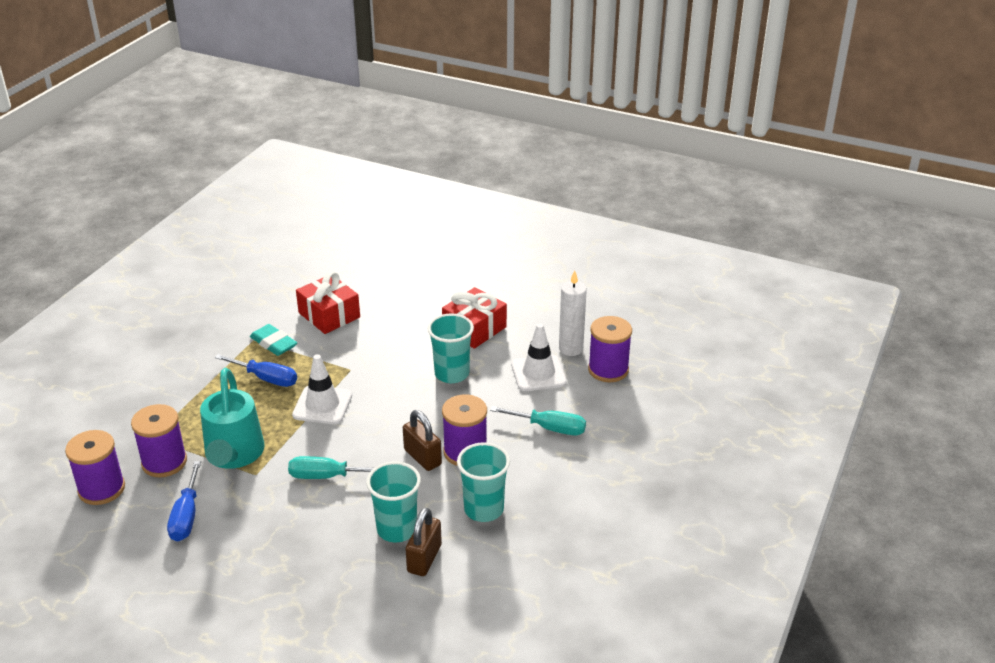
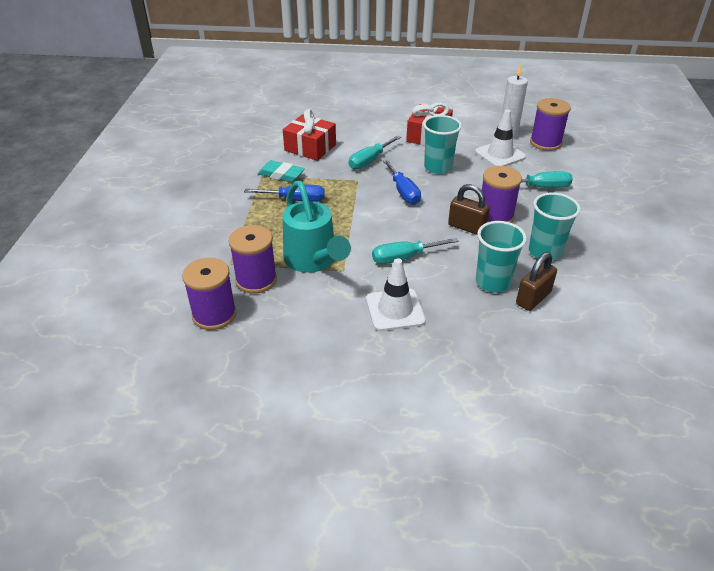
camera: 20 degrees left, 5 degrees up
(186, 516) = (309, 317): blue screwdriver -> blue screwdriver (403, 192)
(322, 405) = (357, 209): white traffic cone -> white traffic cone (395, 310)
(381, 347) = (369, 161): none -> turquoise screwdriver
(424, 559) = (533, 298): brown padlock -> brown padlock turned 45 degrees clockwise

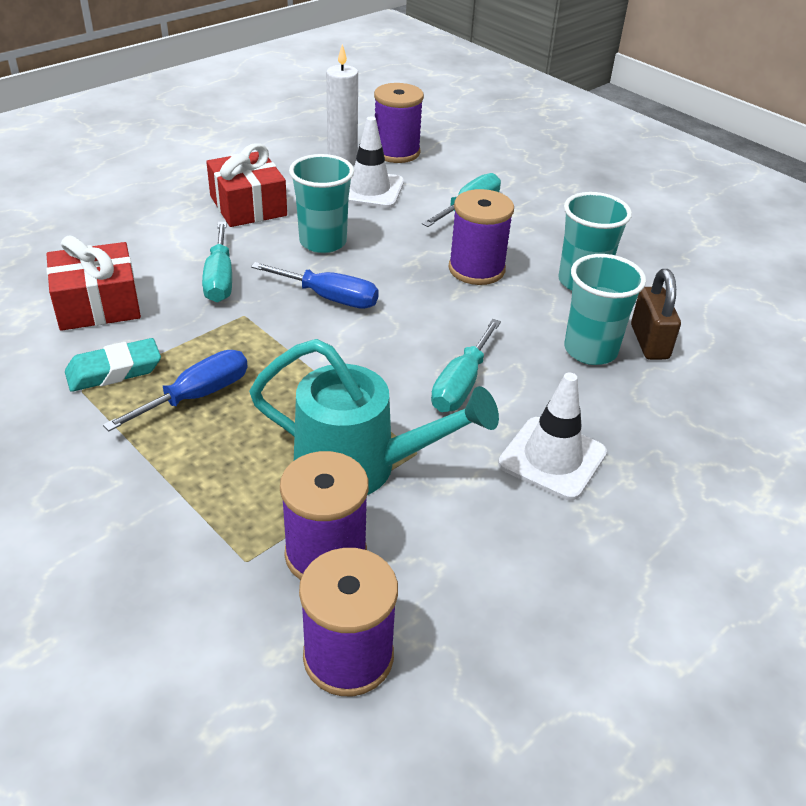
camera: 50 degrees left, 0 degrees up
(467, 227) = (468, 300): brown padlock -> none

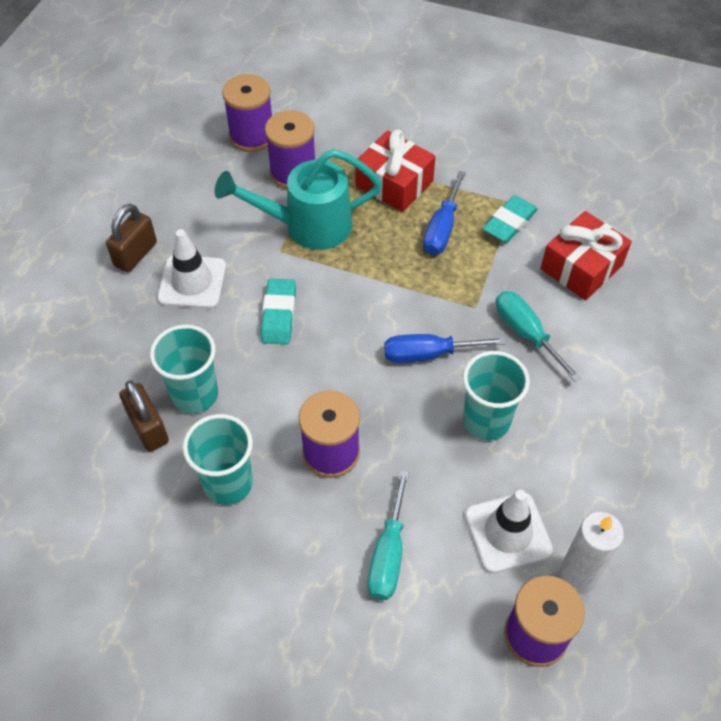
camera: 155 degrees right, 15 degrees up
(248, 206) = (594, 439): red gift -> red gift (394, 183)
(461, 384) = (279, 315): turquoise screwdriver -> turquoise eraser
(621, 526) = (135, 254): none -> brown padlock

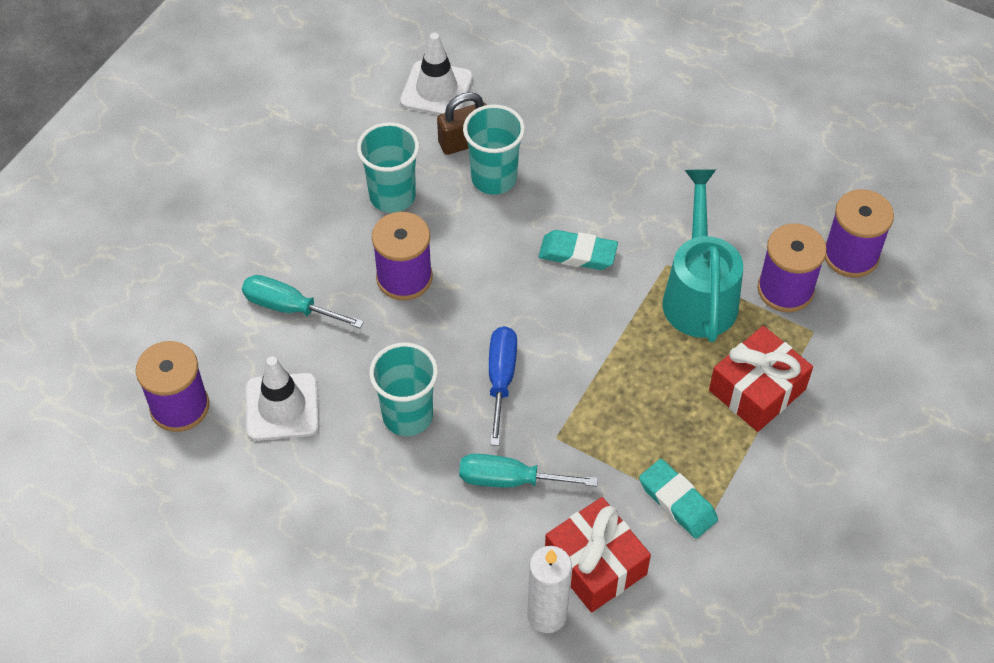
camera: 100 degrees right, 0 degrees up
(135, 254) = (679, 140): brown padlock -> none
(192, 282) = (633, 185): white traffic cone -> white traffic cone (436, 89)
(442, 228) = (677, 427): blue screwdriver -> none
(526, 333) = (510, 480): turquoise screwdriver -> turquoise screwdriver turned 150 degrees counterclockwise
(577, 576) = (222, 454): white candle -> white candle (547, 615)

